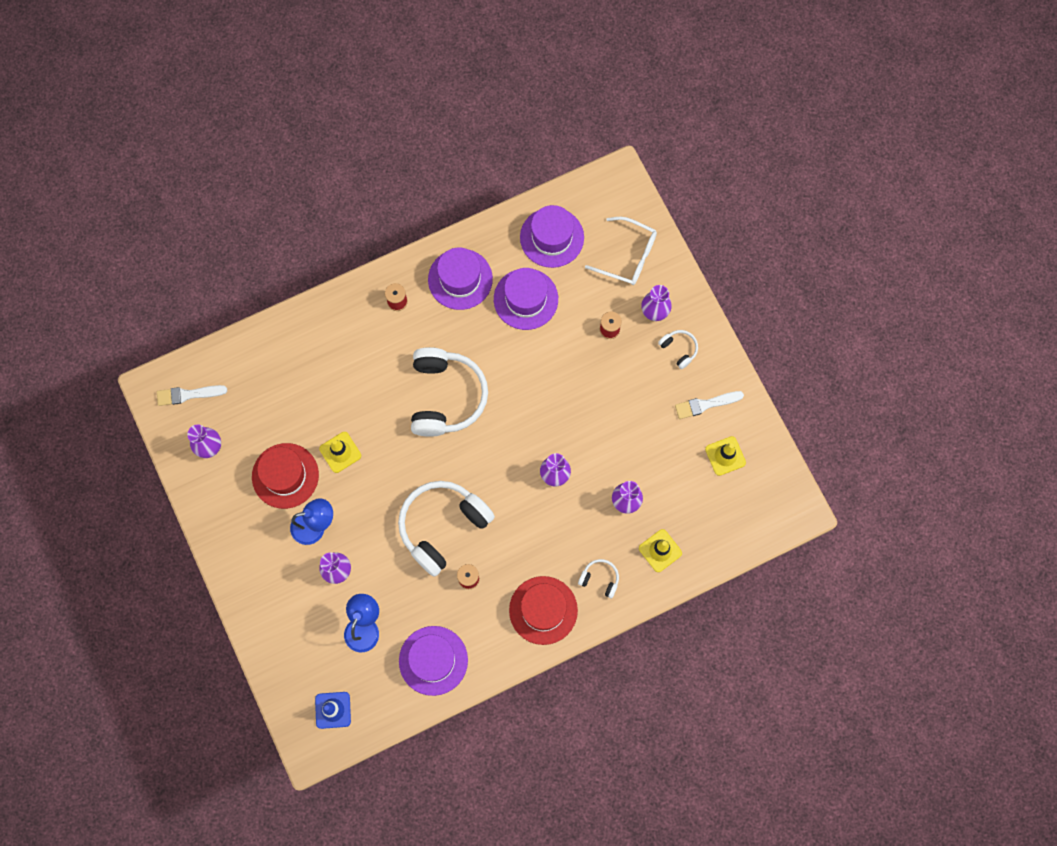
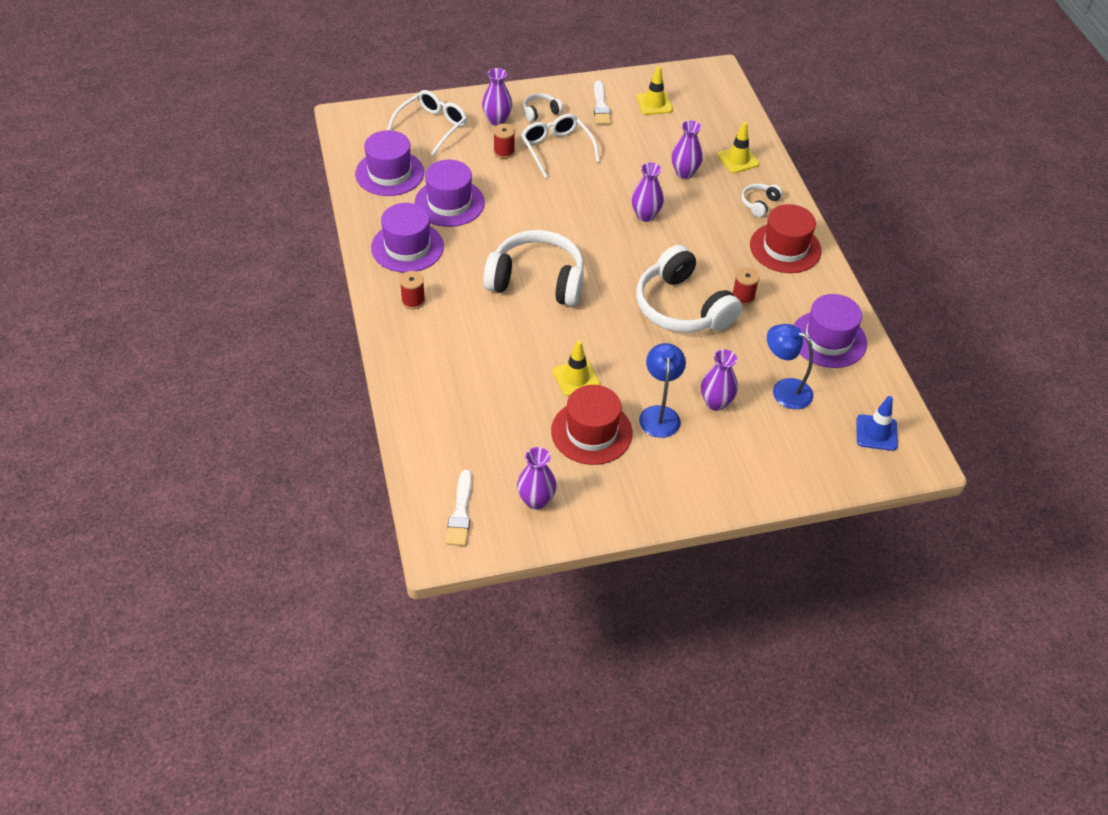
camera: 80 degrees left, 25 degrees down
(627, 376) = (556, 149): none -> white glasses

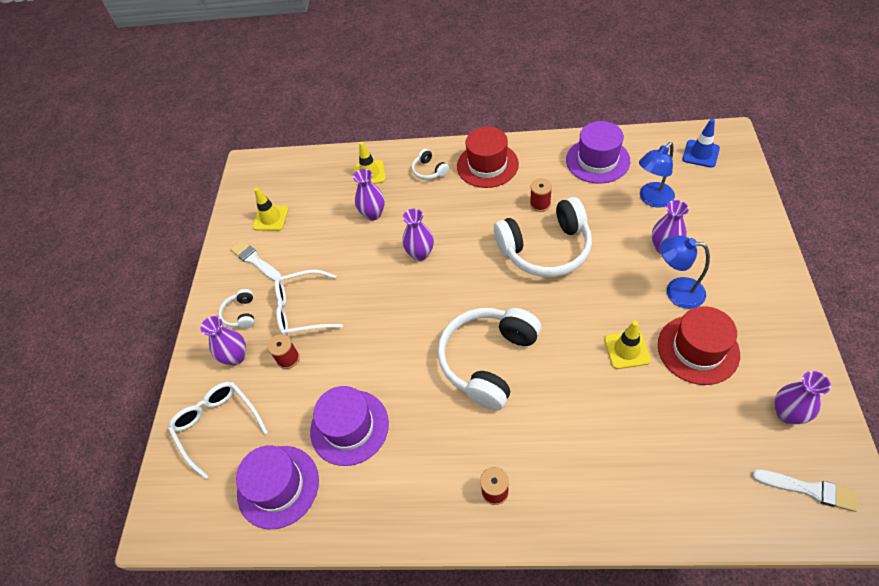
camera: 65 degrees left, 5 degrees up
(407, 247) = (407, 484): purple hat -> none
(601, 106) = (255, 260): white brush -> white brush turned 150 degrees counterclockwise

